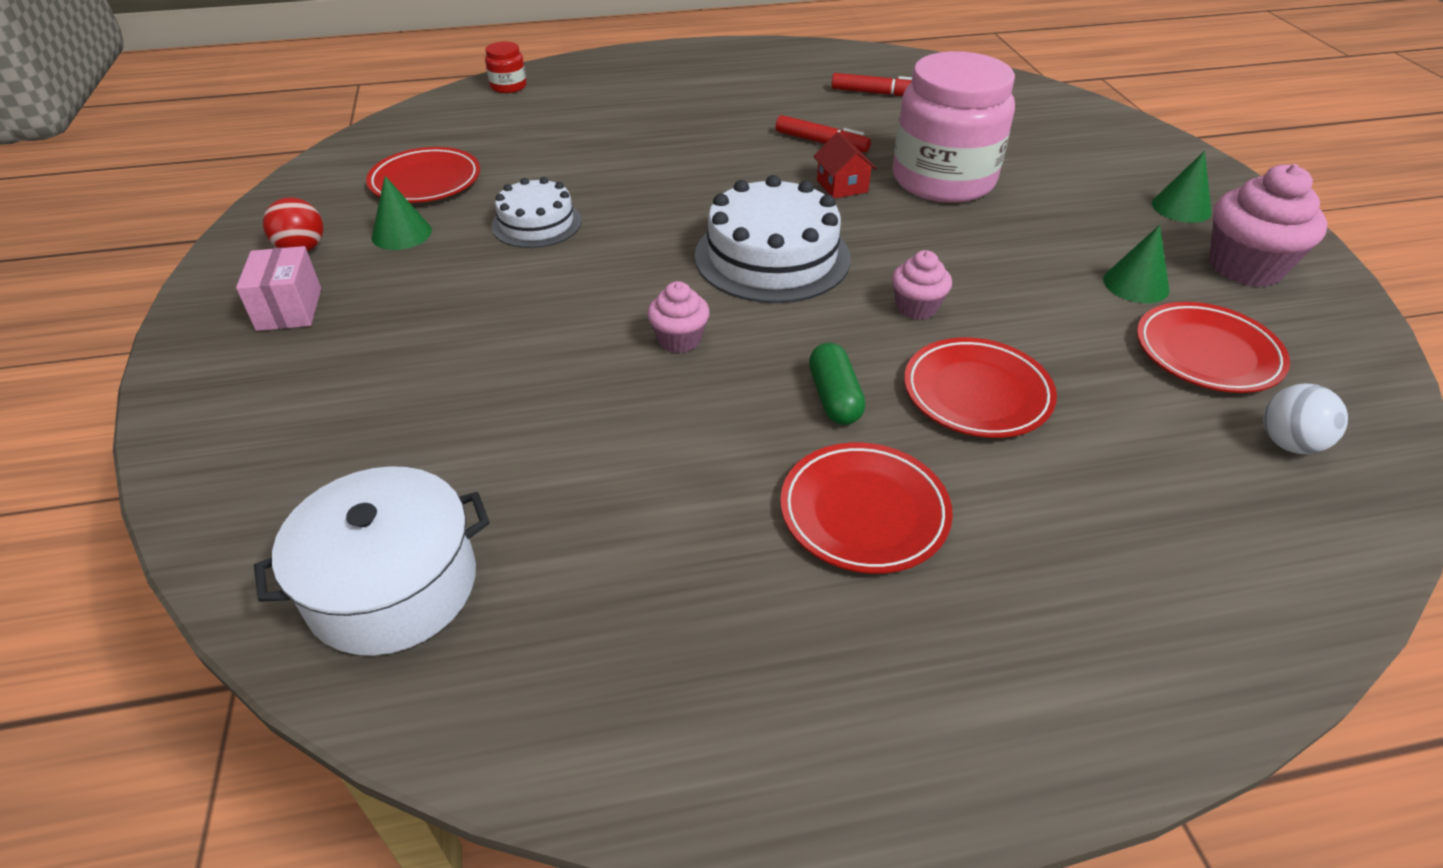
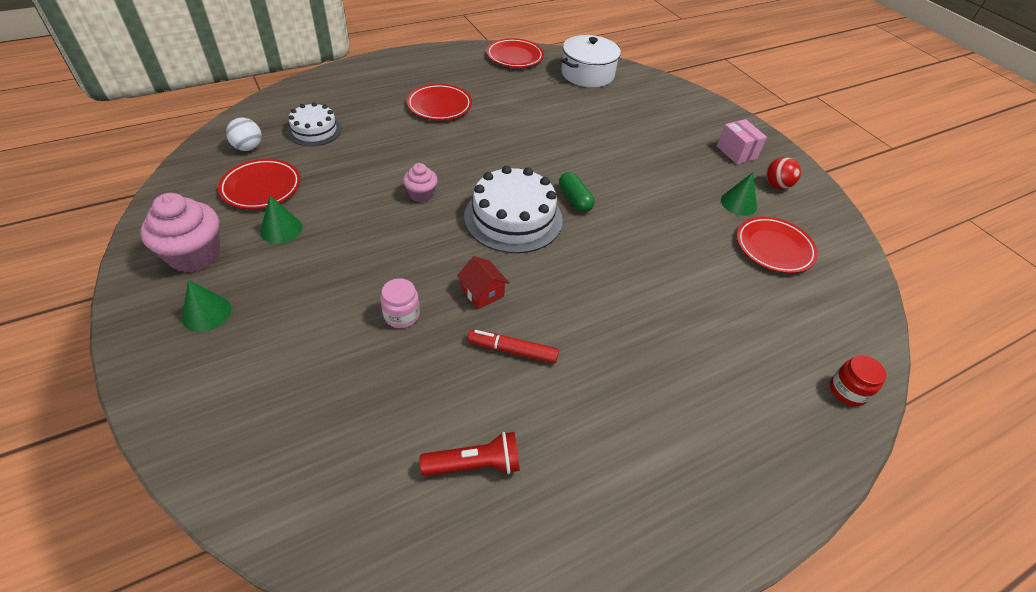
camera: 160 degrees right, 5 degrees up
(536, 223) = (670, 223): white cake -> white cake (314, 130)
(679, 339) = (541, 161): pink cupcake -> none
(834, 397) = (458, 143): green capsule -> green capsule (575, 199)
(875, 93) = (475, 464): red marker -> red flashlight
(943, 180) = (401, 315): pink jar -> pink jar, size x0.41
(977, 393) = (391, 153): red plate -> red plate (514, 57)

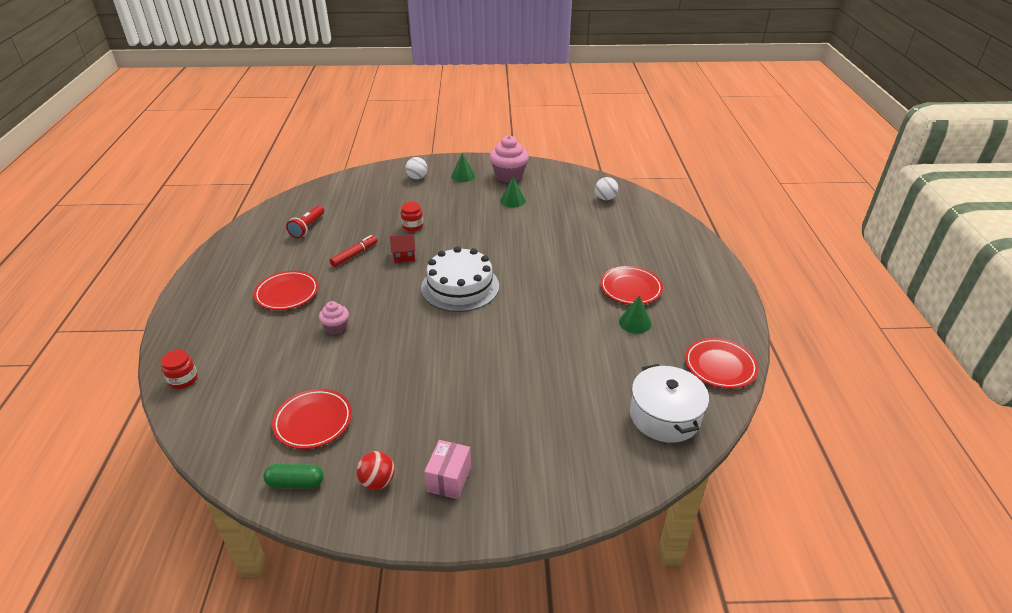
camera: 120 degrees right, 10 degrees down
(227, 379) = (417, 177): none -> white ball
(261, 187) = (558, 198): red plate -> red plate (287, 293)
(314, 130) = (616, 224): white cake -> none
(401, 315) = (412, 226): pink jar -> red jar
(421, 194) = (513, 254): pink cupcake -> pink cupcake (336, 327)
(575, 199) = (458, 324): green capsule -> green capsule (295, 483)
(736, 152) = (449, 479): pink box -> pink box turned 75 degrees counterclockwise
(738, 203) = (379, 430): green cone -> green cone (635, 322)

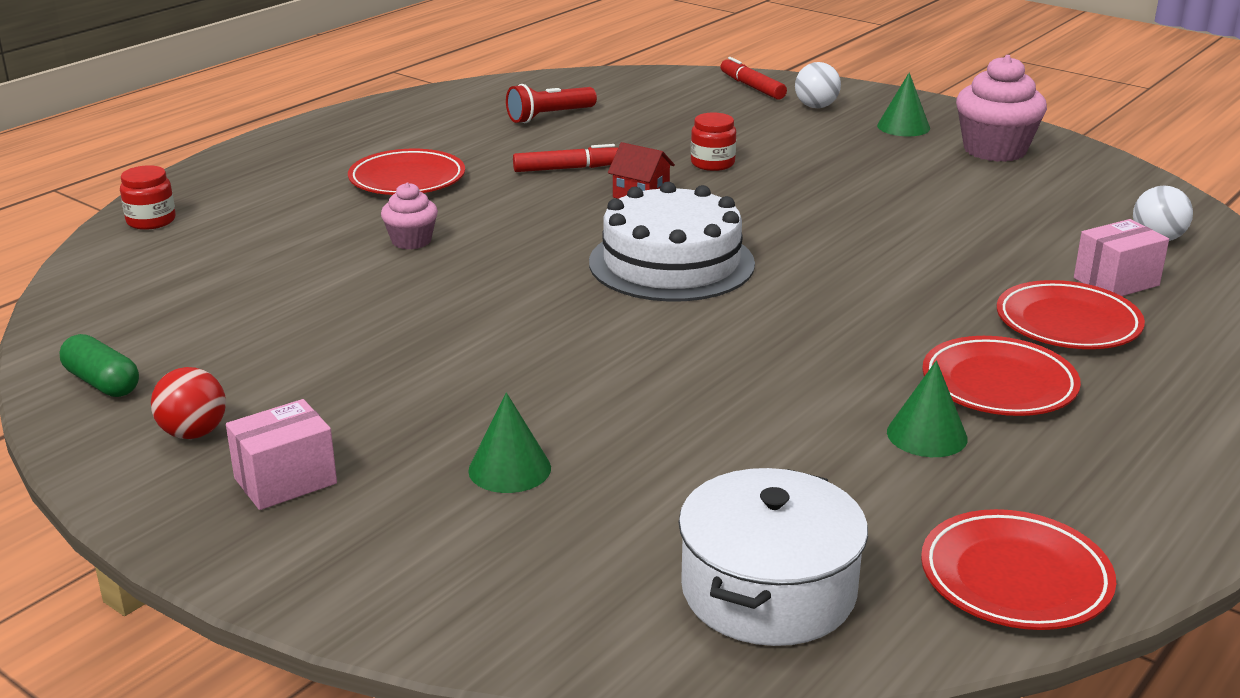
camera: 40 degrees right, 10 degrees down
(313, 421) = (222, 329): red plate -> red plate (1067, 323)
(377, 176) = (752, 87): none -> red marker
(512, 200) = (948, 185): green cone -> green cone (509, 469)
(614, 224) = (1116, 282): none -> pink box

